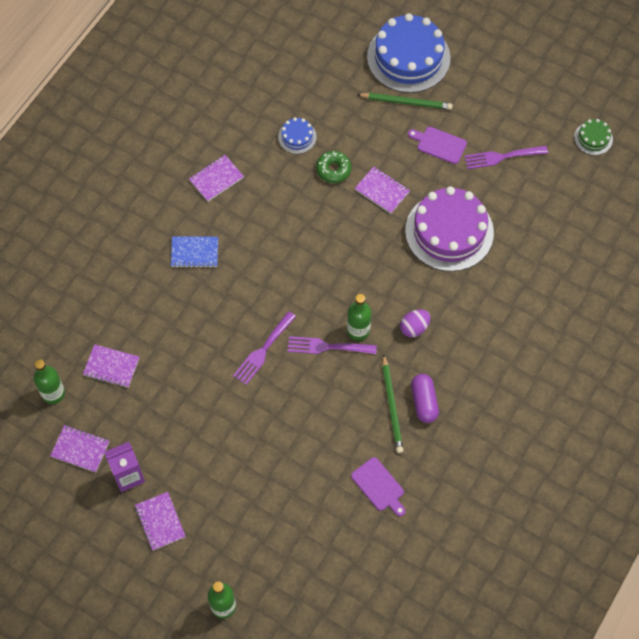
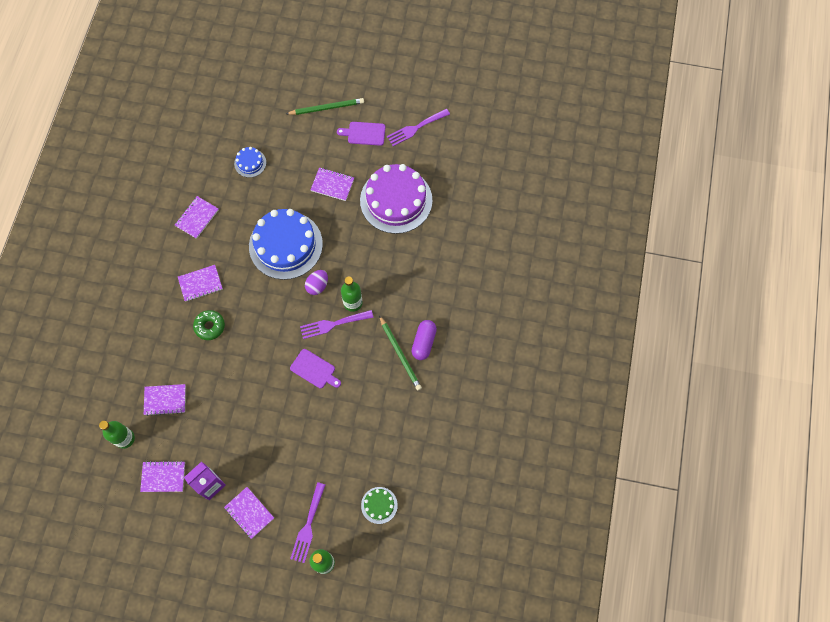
camera: 20 degrees left, 5 degrees up
(194, 253) = (200, 283): blue notebook -> purple notebook
(263, 350) = (283, 345): purple fork -> purple fork (308, 526)
(333, 170) = (288, 180): green donut -> green donut (210, 326)
(379, 486) = (412, 421): purple cutting board -> purple cutting board (314, 369)
(408, 57) = (316, 71): blue cake -> blue cake (285, 245)
(414, 328) = (395, 286): purple egg -> purple egg (317, 286)
(424, 402) = (424, 342): purple capsule -> purple capsule turned 45 degrees clockwise
(593, 138) = (480, 91): green cake -> green cake (379, 505)

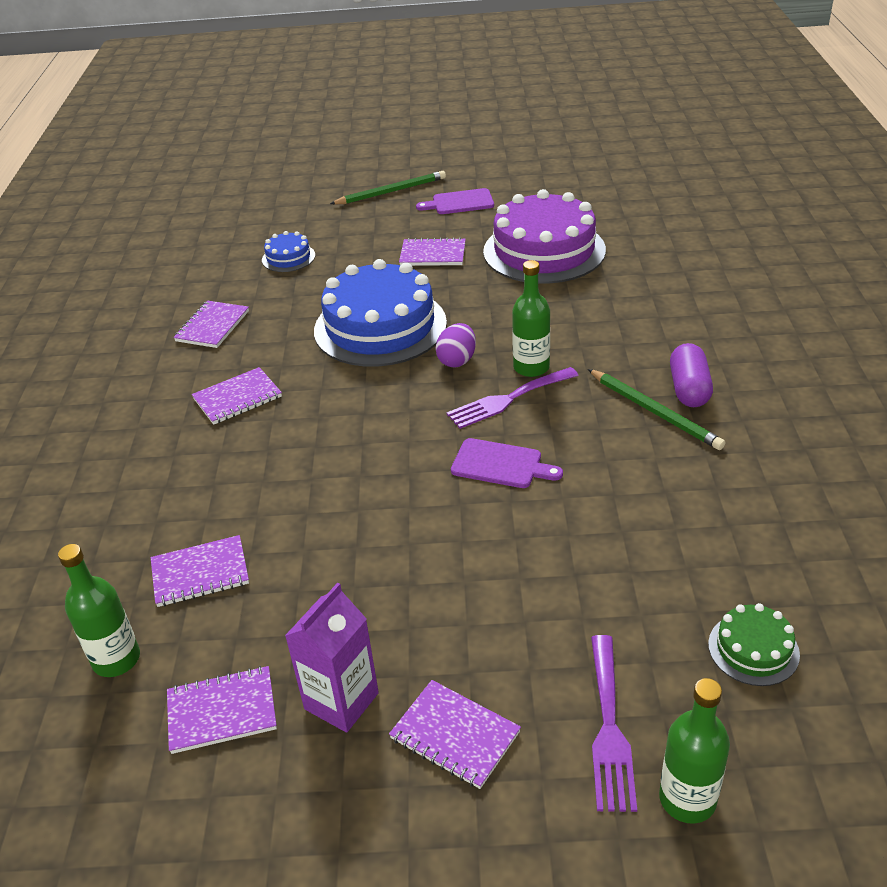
camera: 10 degrees left, 30 degrees down
(210, 326) = (270, 448): green donut -> none
(416, 128) = (535, 185): purple fork -> none

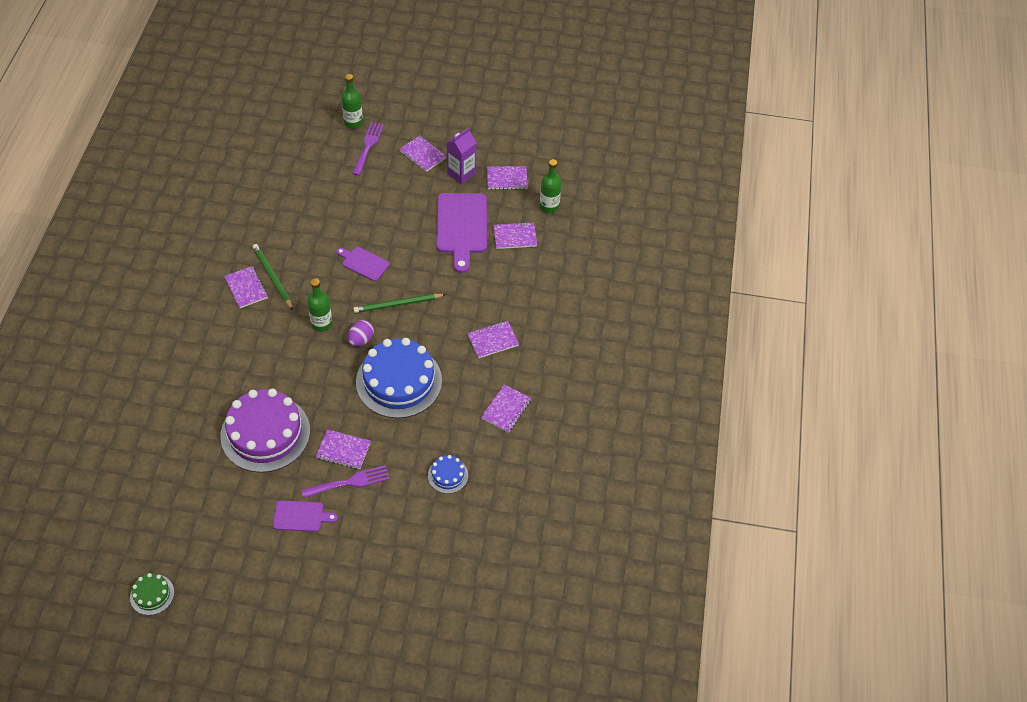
camera: 175 degrees left, 15 degrees up
(319, 570) = (462, 227): none -> purple cutting board
(391, 191) = (350, 551): green pencil -> green pencil (398, 304)
(508, 399) = (344, 303): purple fork -> purple fork (350, 482)
(689, 389) = (246, 288): purple capsule -> purple notebook
(753, 649) = (301, 160): green cake -> green cake (152, 594)

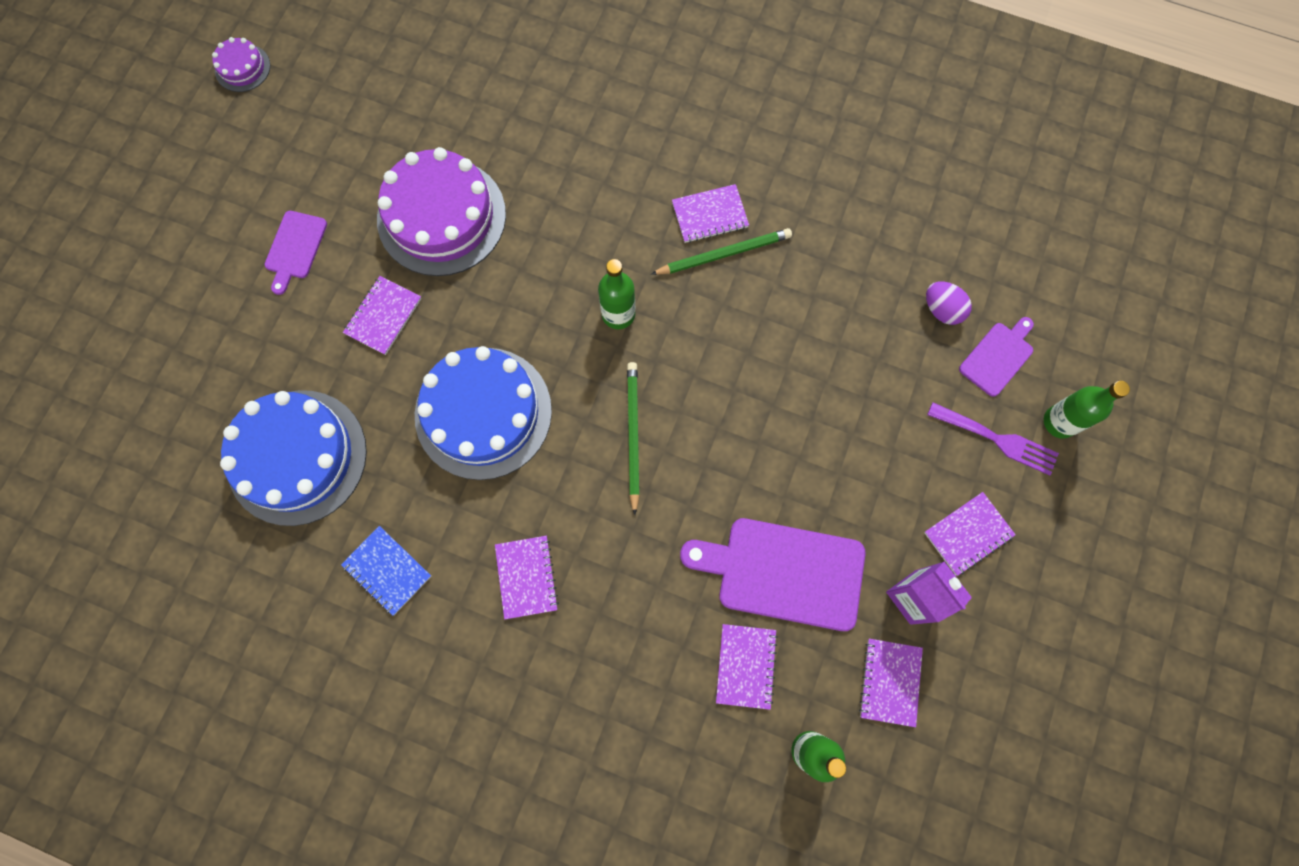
camera: 105 degrees right, 20 degrees up
(152, 594) = (242, 68): green cake -> purple cake
(350, 482) = (328, 318): purple fork -> none
(361, 340) = (575, 368): purple egg -> purple egg (942, 310)
(363, 263) = (729, 394): purple cutting board -> purple cutting board (997, 356)
(448, 475) = (297, 457): blue cake -> blue cake, size x2.23
(506, 409) = (387, 570): purple notebook -> blue notebook

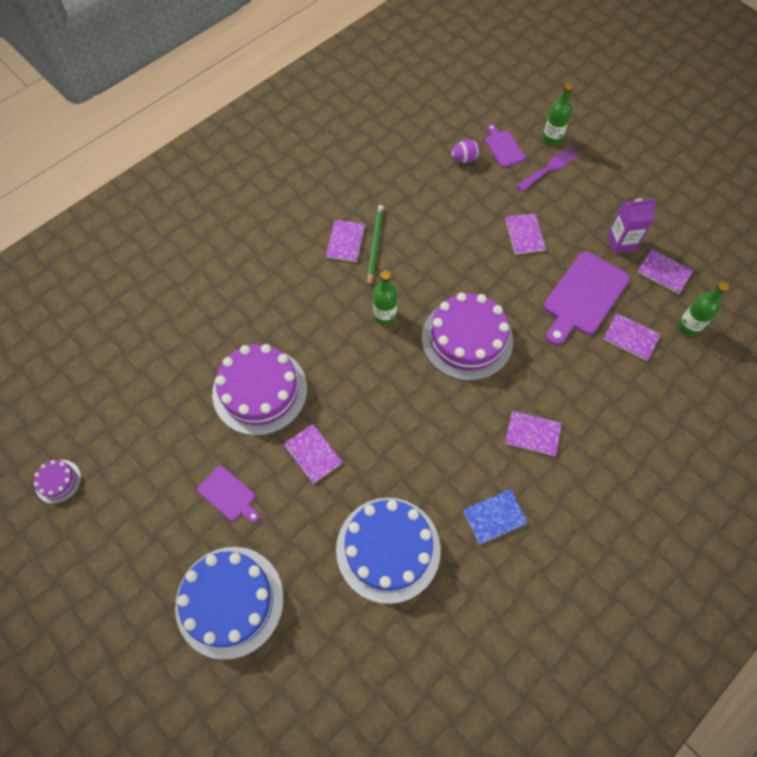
camera: 65 degrees left, 10 degrees down
(483, 413) = (412, 418): blue cake -> blue cake (229, 601)
(633, 435) = (467, 339): green pencil -> purple cake
(968, 534) = (596, 203): purple notebook -> purple notebook (525, 235)

